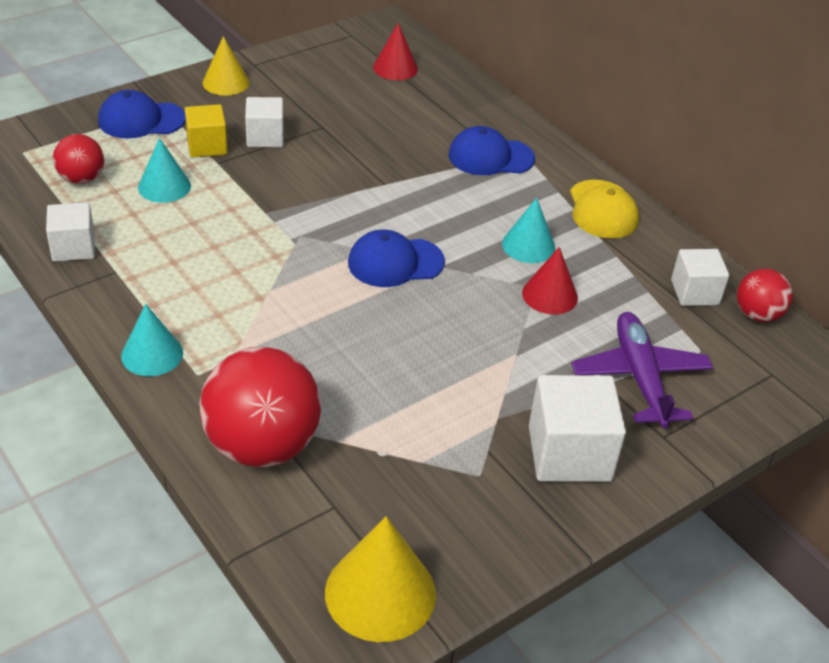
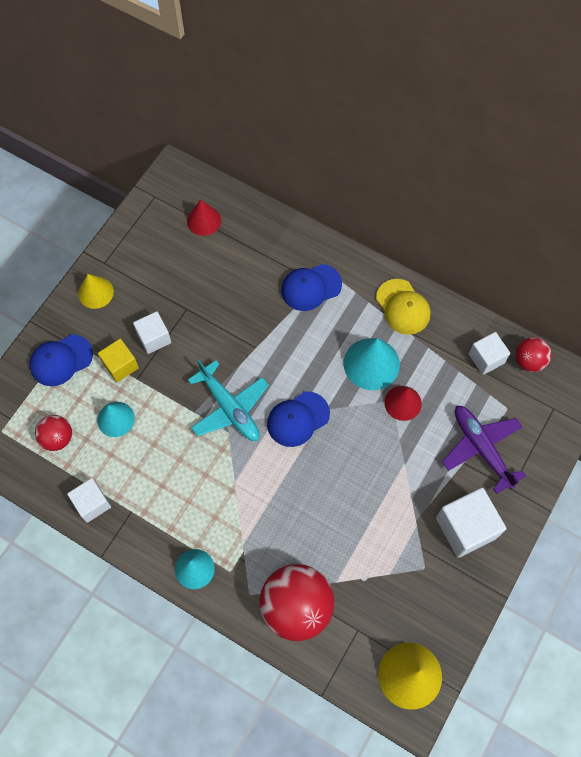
camera: 20 degrees left, 25 degrees up
(313, 223) = (229, 407): none -> turquoise plane
(528, 245) = (371, 363): turquoise cone -> turquoise cone, size x1.54

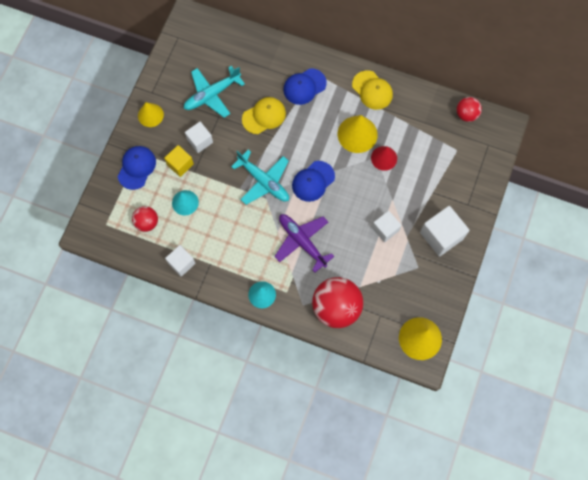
camera: 10 degrees left, 5 degrees up
(61, 360) = (136, 168): blue cap -> blue cap turned 150 degrees clockwise
(184, 278) = (212, 94): none -> turquoise plane
(204, 220) = (217, 50): red cone -> none
(248, 318) = (264, 116): none -> yellow cap
(371, 363) = (357, 134): turquoise cone -> yellow cone
(481, 448) = (443, 180): purple plane -> purple plane (302, 242)
(486, 358) = (436, 117): white cube -> white cube (385, 229)

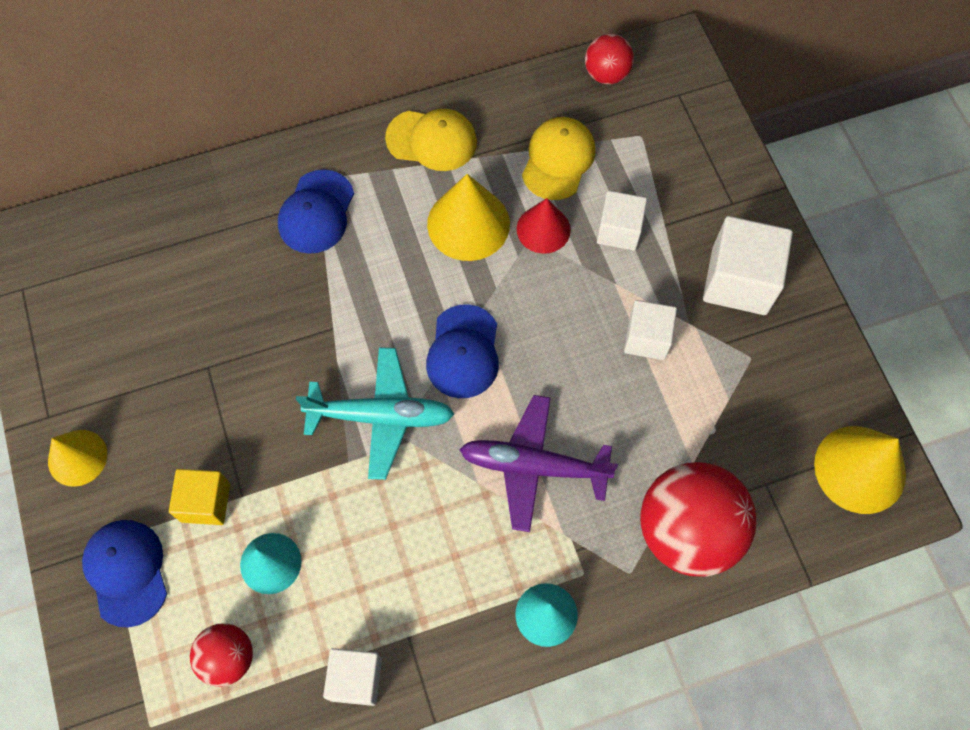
camera: 40 degrees left, 5 degrees down
(200, 141) = (208, 434): white cube -> white cube (619, 230)
(212, 94) = (165, 339): turquoise plane -> none
(264, 116) = (288, 308): yellow cap -> yellow cap (558, 160)

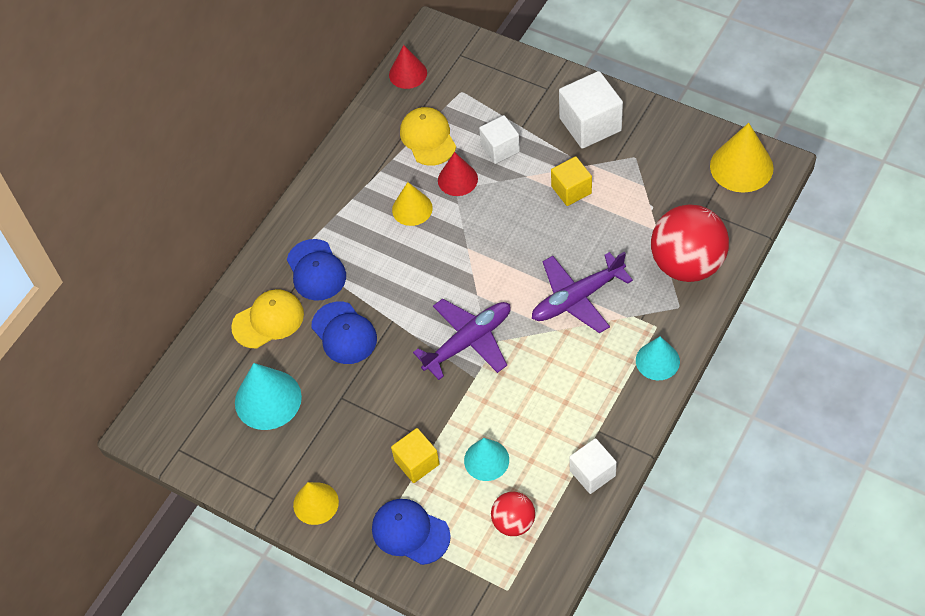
camera: 35 degrees left, 10 degrees down
(143, 309) = (268, 399): none -> turquoise cone
(380, 416) = (468, 341): turquoise plane -> purple plane
(432, 140) = (343, 182): yellow cap -> yellow cap (268, 320)
(463, 352) = (479, 274): blue cap -> blue cap (344, 333)
(468, 224) = (412, 209): yellow cone -> yellow cone, size x0.65
(606, 74) = (408, 73): red ball -> red cone
(647, 338) = (571, 190): white cube -> yellow cube

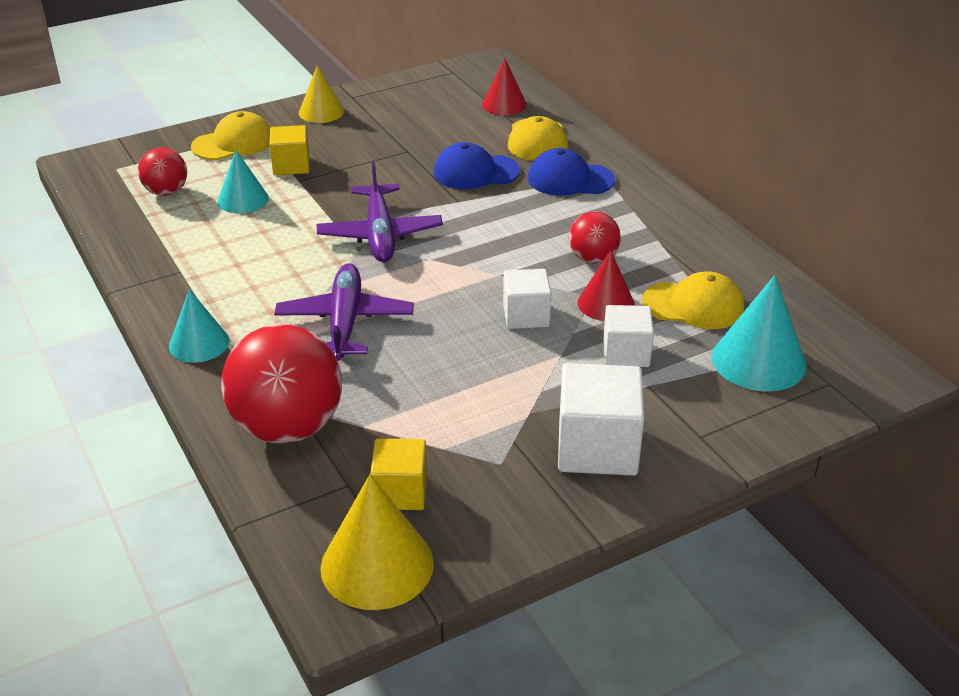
camera: 115 degrees right, 20 degrees down
(268, 399) = (450, 118): turquoise cone -> turquoise cone (758, 361)
(408, 73) = (823, 328): red cone -> red cone (504, 104)
(410, 532) = (233, 143): blue cap -> yellow cap
(412, 209) = (593, 258): yellow cone -> red ball
(571, 190) = (502, 383): yellow cube -> yellow cube (400, 492)
(592, 473) = (145, 250): white cube -> white cube (526, 315)

